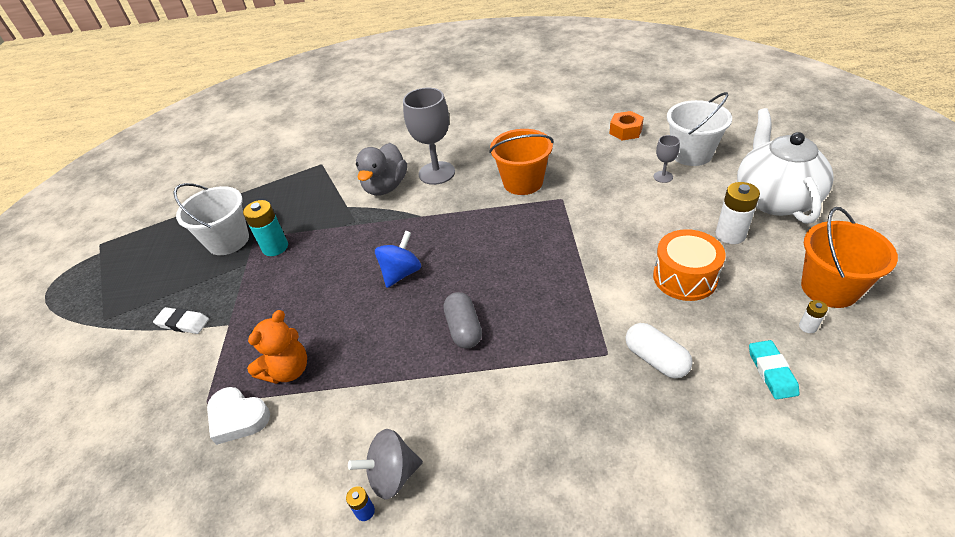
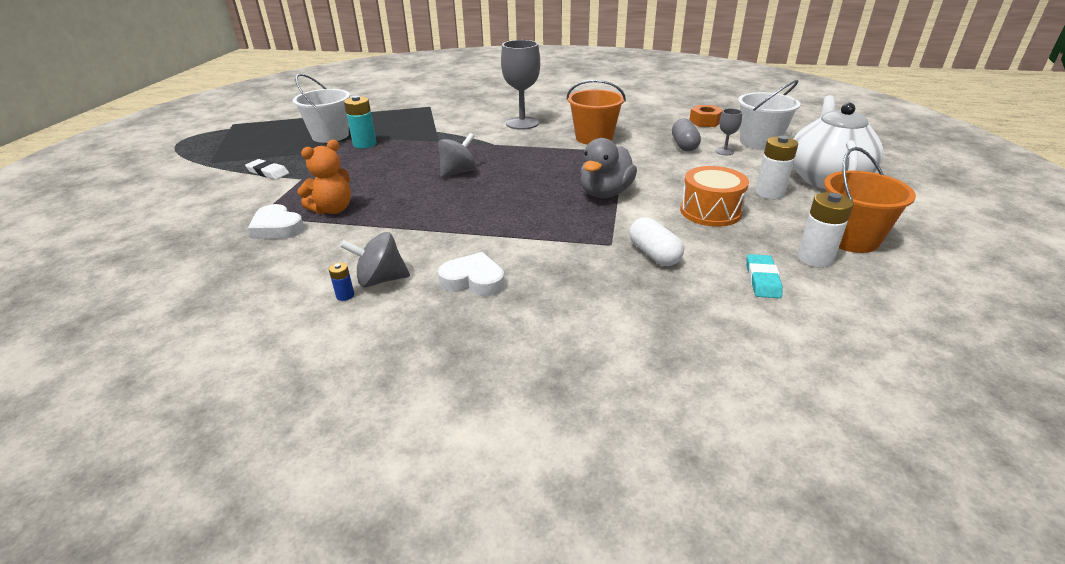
camera: 10 degrees right, 10 degrees down
(385, 187) = (474, 125): grey duck -> grey duck (605, 193)
(401, 273) = (458, 172): blue spinning top -> grey spinning top
(464, 329) = (492, 210): grey capsule -> grey capsule (684, 145)
(491, 449) = (473, 280): none -> white heart
(807, 327) = (814, 258): white battery -> white battery, size x2.04

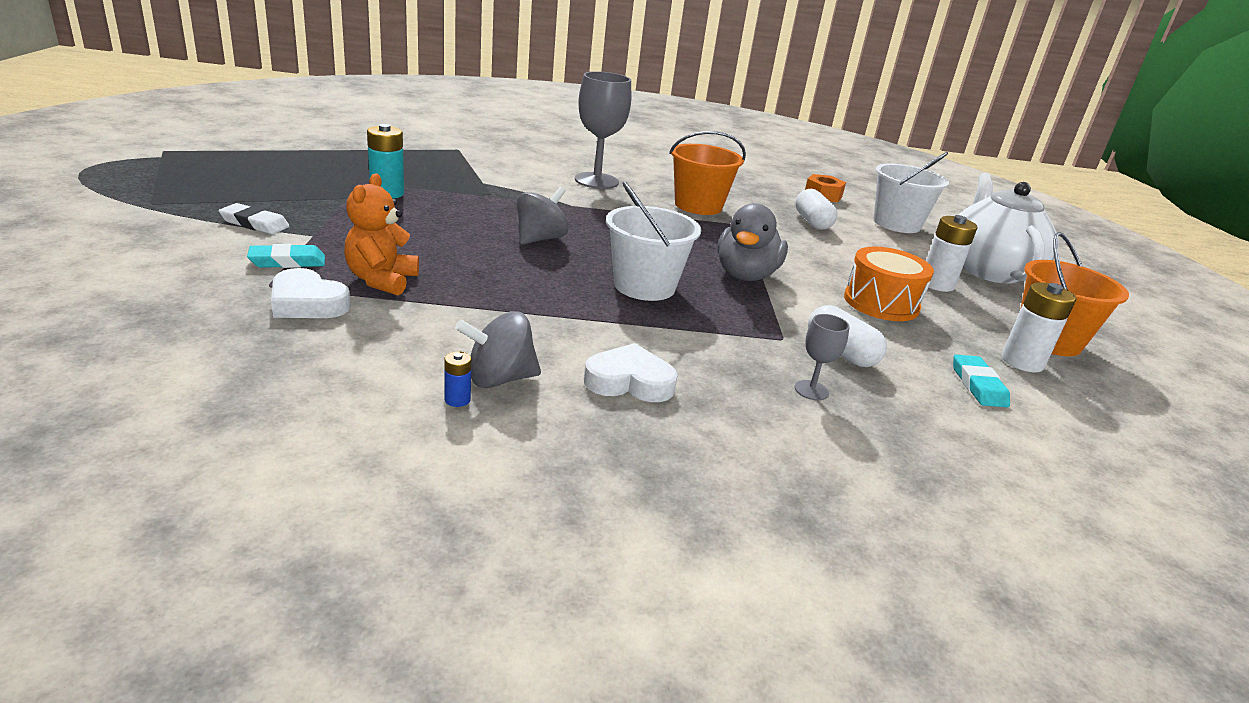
camera: 15 degrees left, 5 degrees down
(277, 198) = (287, 261): none -> turquoise eraser
(330, 136) = (329, 178): white bucket -> white bucket (644, 286)
(333, 209) = (381, 280): orange teddy bear -> orange teddy bear turned 150 degrees clockwise
(684, 145) = (812, 222): grey capsule -> white capsule
(724, 151) = (862, 232): grey goblet -> grey goblet (811, 390)

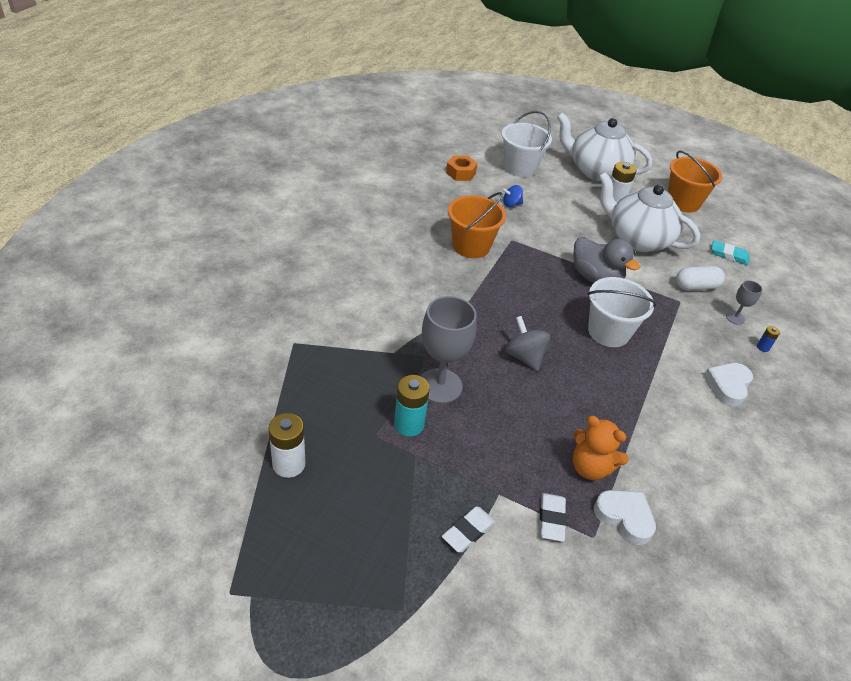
camera: 65 degrees left, 15 degrees up
(287, 261) = (551, 519): turquoise eraser -> white eraser
(307, 303) = (624, 517): white heart -> white heart turned 105 degrees counterclockwise
(457, 400) = (748, 467): blue battery -> blue battery (763, 347)
(499, 379) = (726, 441): grey spinning top -> none
(596, 181) = (404, 280): grey goblet -> grey goblet (440, 386)
(812, 222) = (511, 204): white capsule -> blue spinning top
(881, 303) = (637, 239): orange drum -> white teapot
(1022, 362) = (705, 225): white battery -> white battery (289, 464)

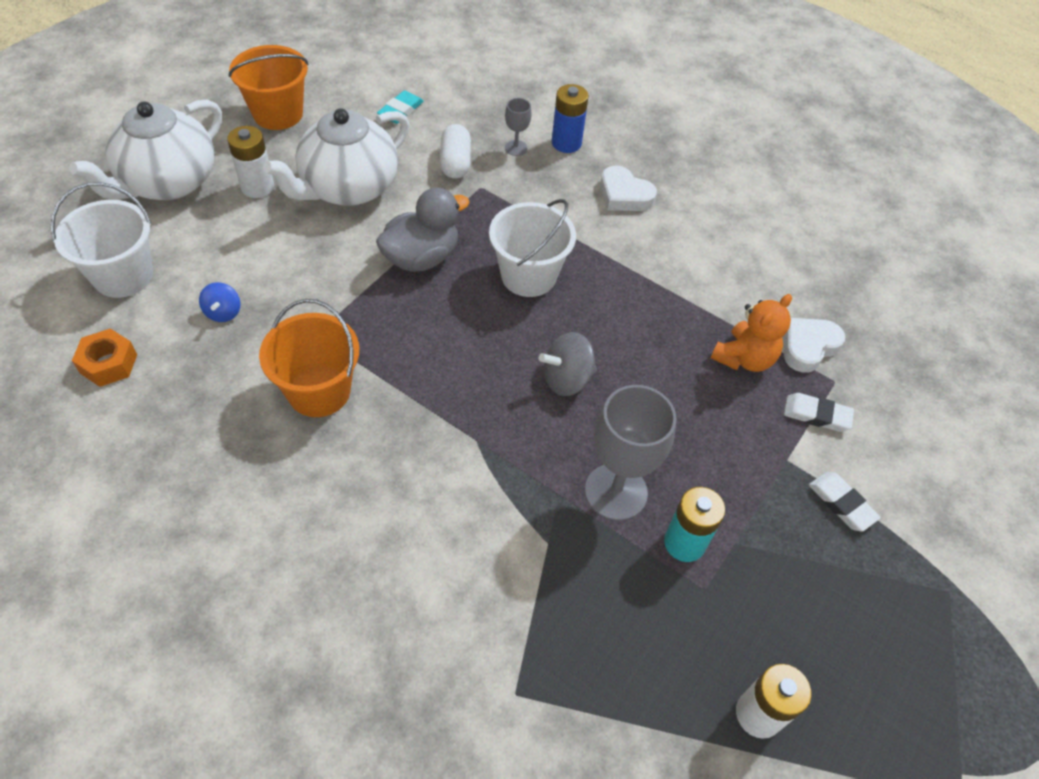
camera: 80 degrees left, 10 degrees up
(763, 347) = (566, 143): blue battery -> blue battery, size x2.04

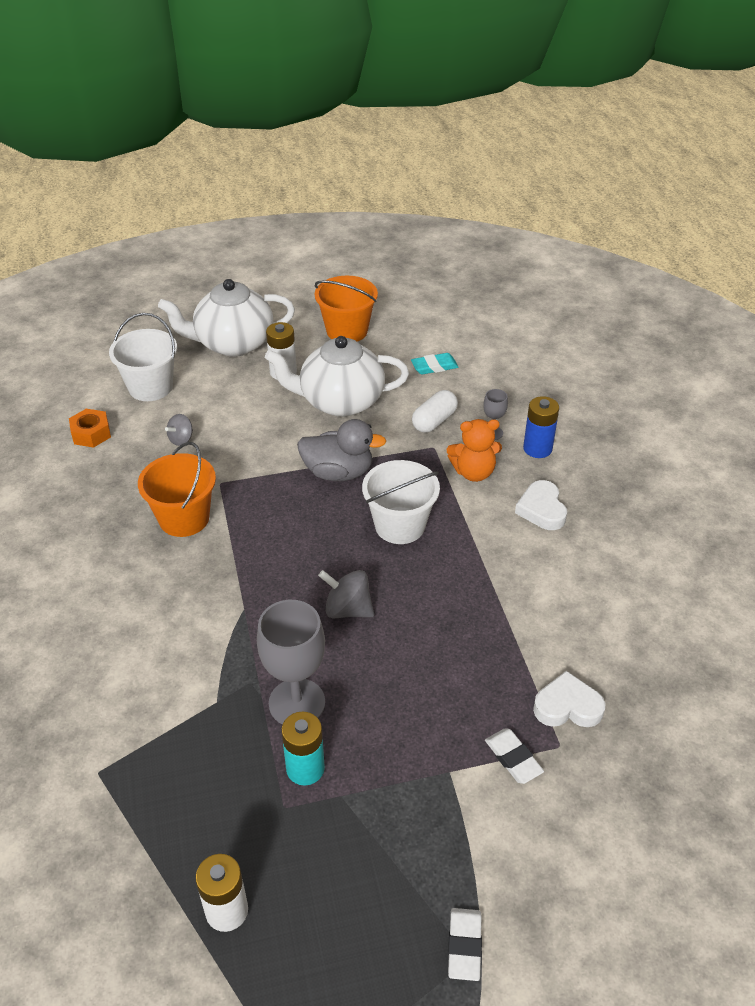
camera: 45 degrees right, 10 degrees down
(223, 312) = (181, 439): blue spinning top -> grey spinning top
(744, 358) = (501, 680): orange teddy bear -> orange teddy bear (473, 472)
(841, 503) = (456, 831): white eraser -> white eraser (464, 946)

